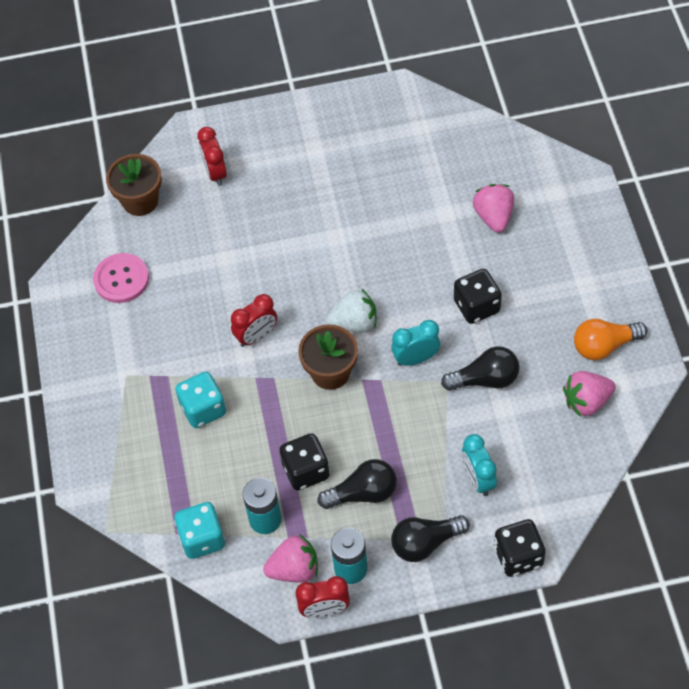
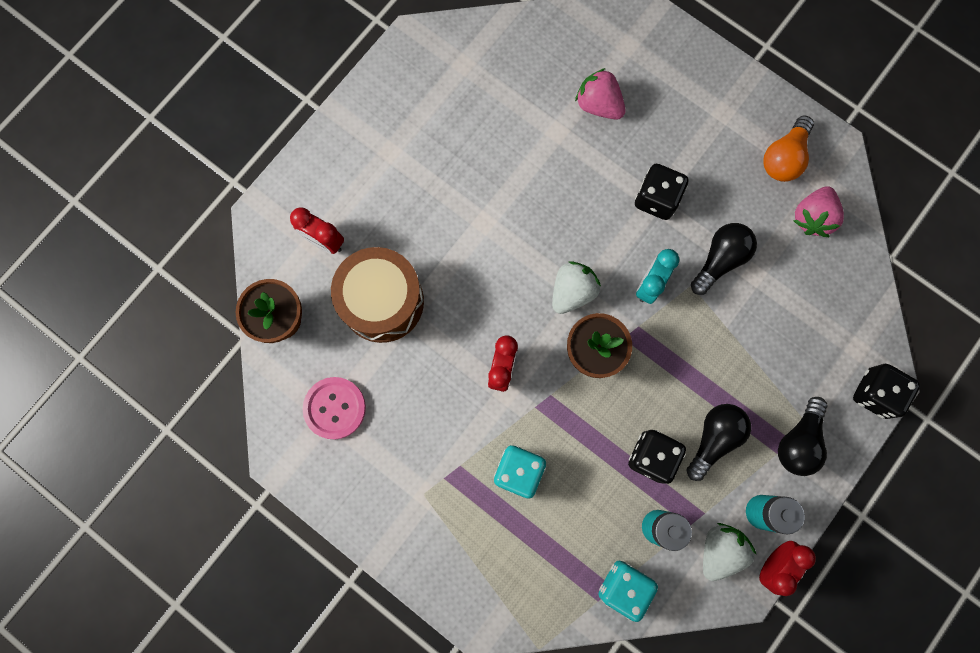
camera: 45 degrees left, 20 degrees up
(217, 237) = (382, 301): none -> brown drum
(294, 569) = (719, 550): pink strawberry -> white strawberry
(478, 479) = (790, 352): turquoise clock -> none

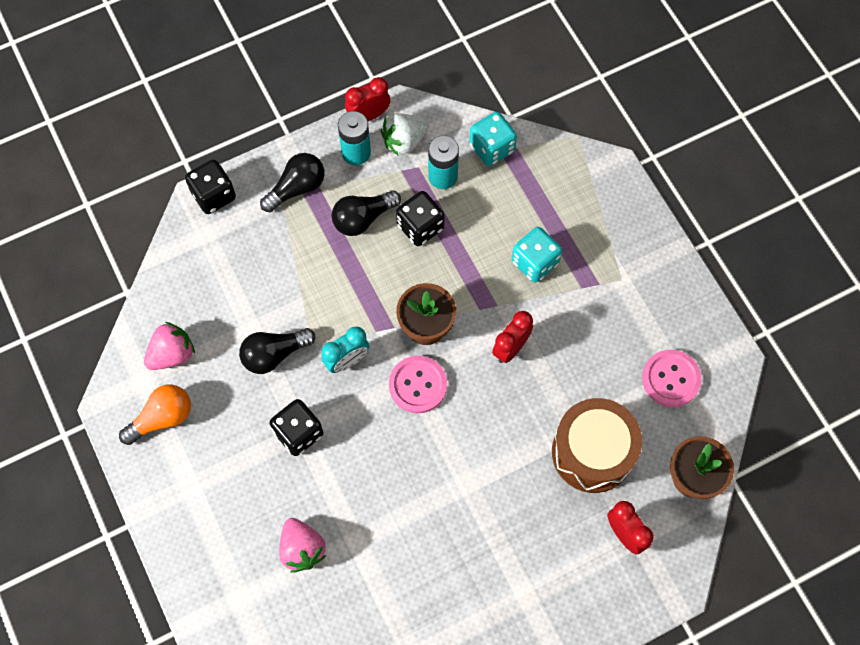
camera: 155 degrees left, 10 degrees down
(572, 292) = (418, 385): white strawberry -> pink button

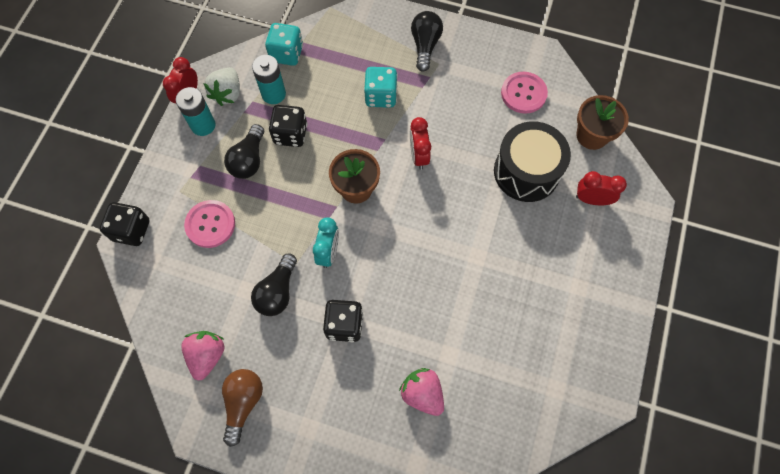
camera: 45 degrees left, 0 degrees up
(162, 418) = (243, 403): orange light bulb -> brown light bulb
(297, 188) = (185, 178): black light bulb -> black light bulb (425, 45)
(302, 549) = (422, 393): pink strawberry -> pink strawberry turned 150 degrees counterclockwise
(418, 385) = (387, 227): pink button -> pink button (210, 224)
(592, 452) = (526, 172): brown drum -> black drum

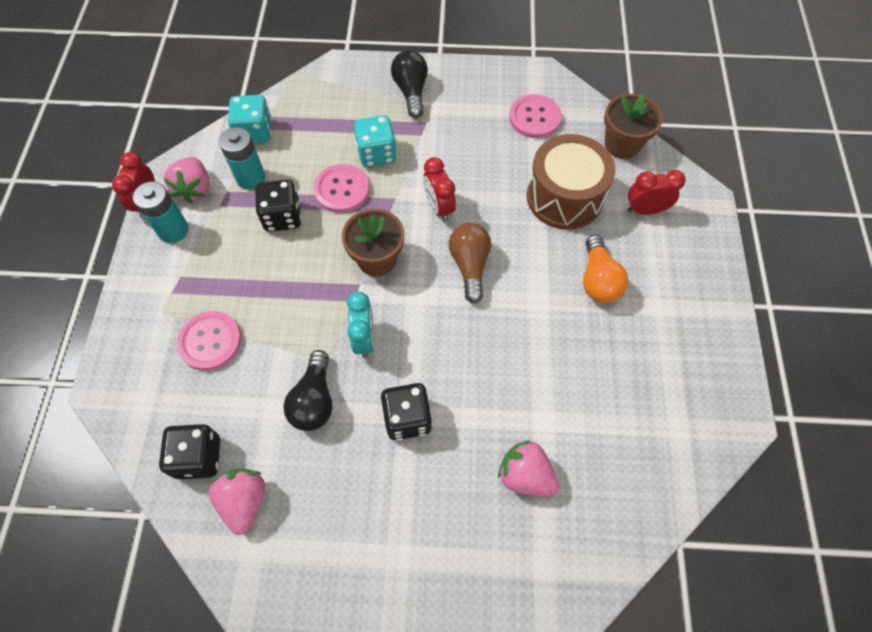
camera: 15 degrees left, 5 degrees down
(131, 230) = (110, 372): black dice -> black dice (198, 457)
(227, 94) = (195, 189): white strawberry -> pink strawberry
(243, 403) = (306, 548): brown light bulb -> brown light bulb (470, 266)
(249, 160) = (239, 256): black light bulb -> none
(344, 121) = (342, 190): none -> pink button
(526, 172) = (564, 197): black drum -> brown drum
(531, 250) = (598, 280): none -> orange light bulb

